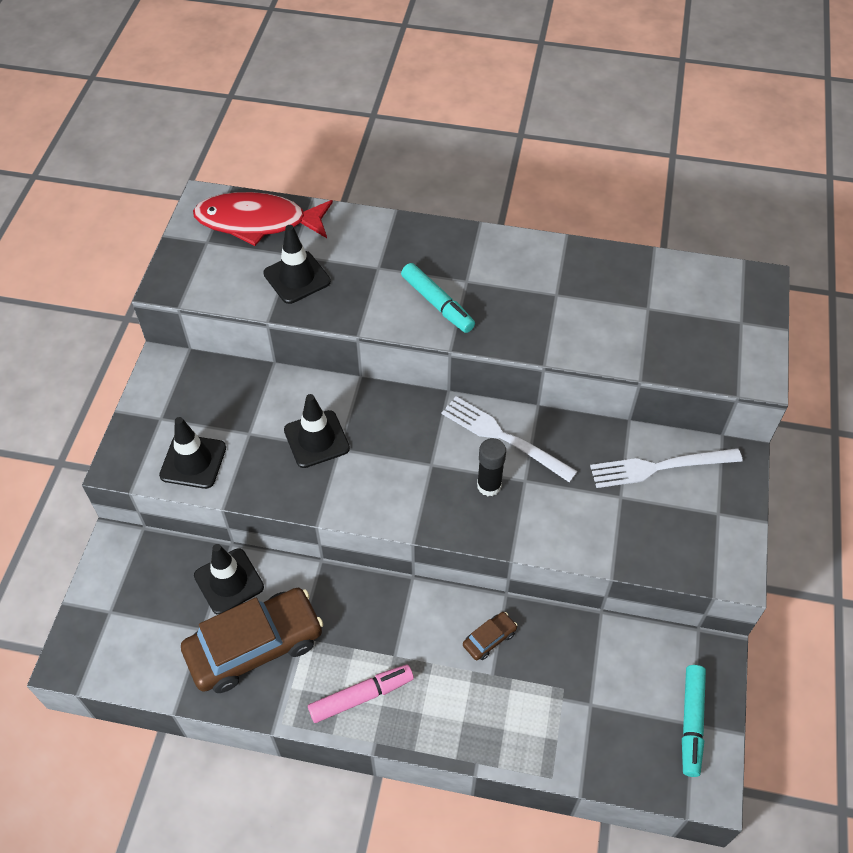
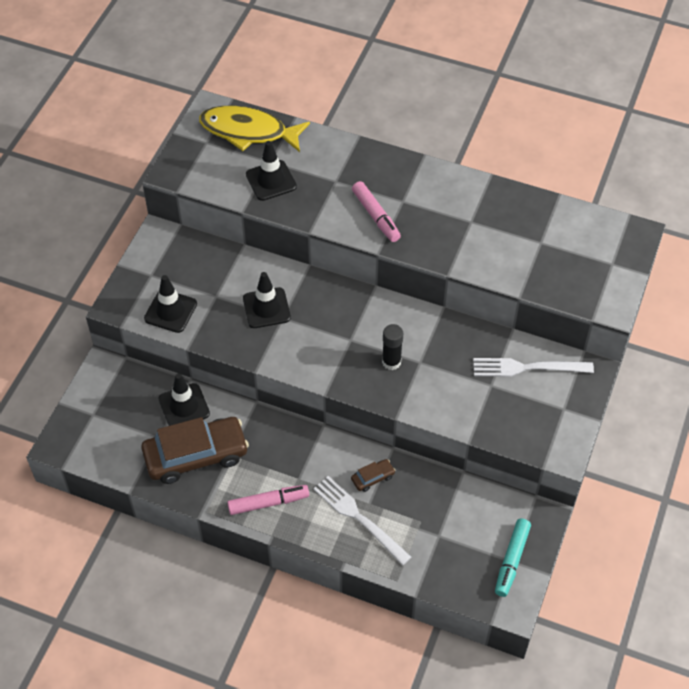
camera: 10 degrees right, 0 degrees up
(258, 222) = (248, 131): red fish -> yellow fish
(437, 304) = (376, 216): turquoise marker -> pink marker
(503, 437) = (411, 327): white fork -> white fork (359, 518)

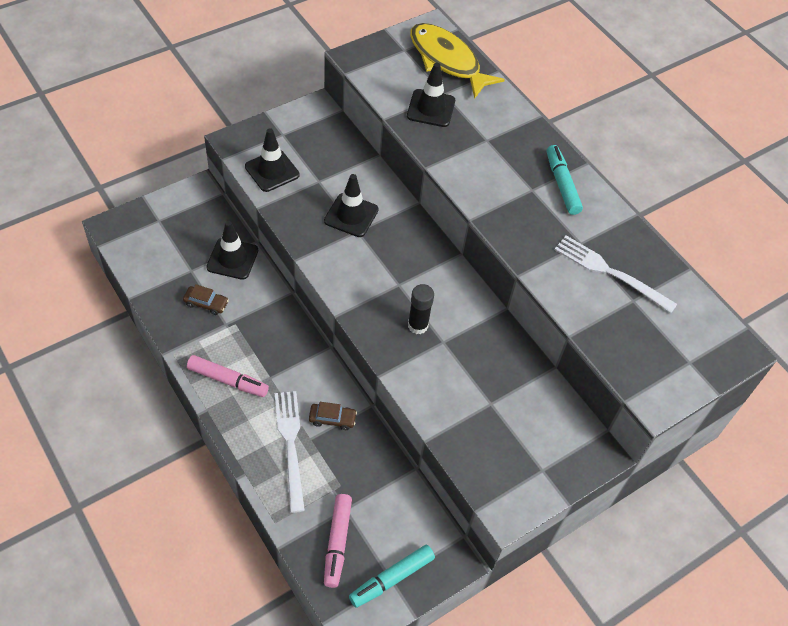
camera: 30 degrees right, 0 degrees up
(196, 455) = (206, 303): brown car -> brown car, size x0.42
(376, 216) = (496, 188): pink marker -> pink marker (337, 542)
(420, 183) = (562, 184): none -> turquoise marker
(527, 367) = (539, 410): white fork -> white fork (610, 272)

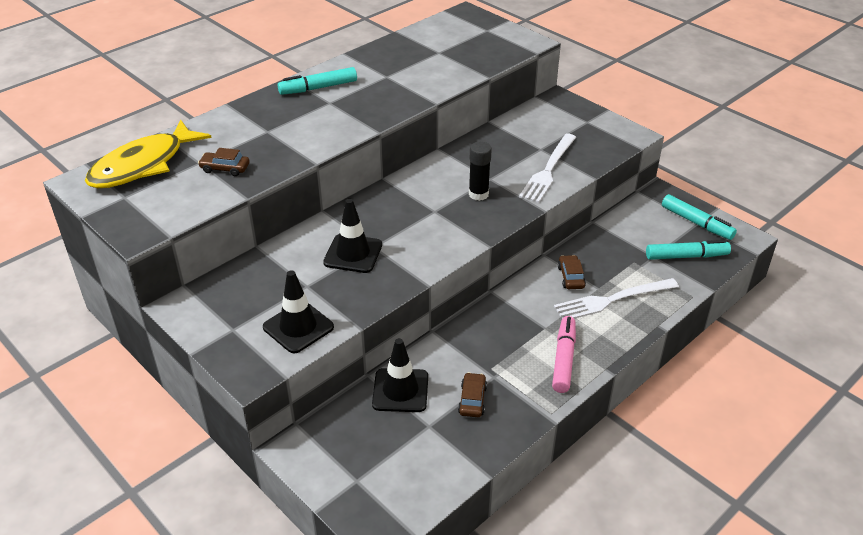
camera: 95 degrees left, 15 degrees down
(337, 542) = (686, 256): pink marker -> turquoise marker
(431, 108) = (225, 168): black traffic cone -> brown car
(610, 272) = (414, 62): white fork -> white fork (548, 170)

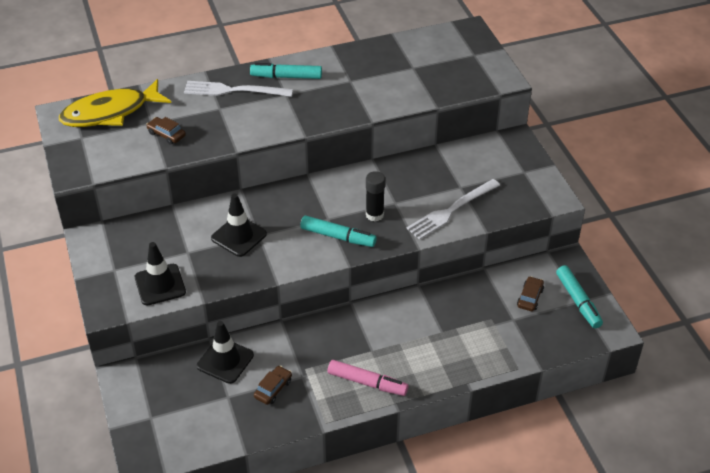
camera: 25 degrees right, 5 degrees up
(564, 359) = (367, 383): pink marker -> pink marker turned 75 degrees clockwise
(571, 277) = (426, 313): brown car -> brown car (530, 298)
(612, 300) = (445, 346): white fork -> white fork (234, 90)
(686, 256) = (542, 330): turquoise marker -> turquoise marker (338, 237)

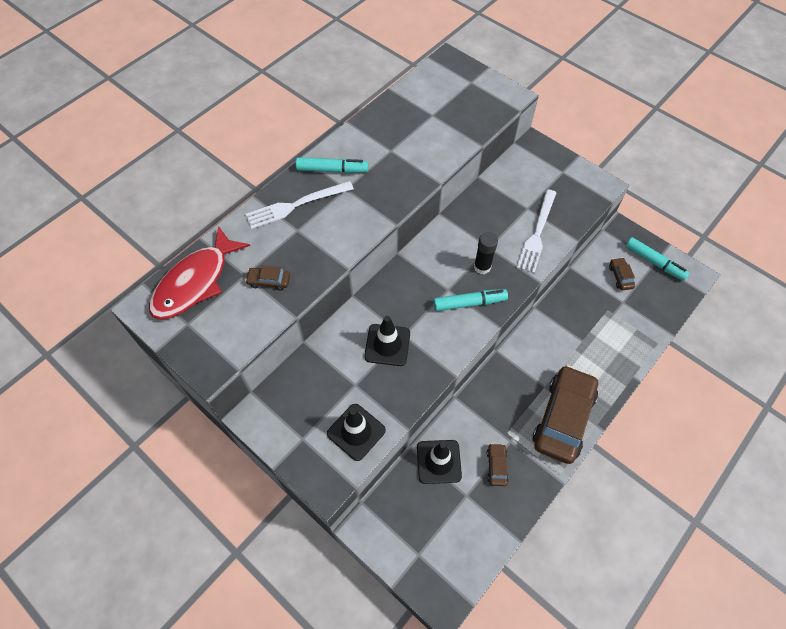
camera: 30 degrees left, 15 degrees up
(110, 112) = (195, 282): yellow fish -> red fish
(286, 77) = (332, 170): turquoise marker -> turquoise marker turned 150 degrees counterclockwise
(367, 383) = (563, 418): pink marker -> brown car

